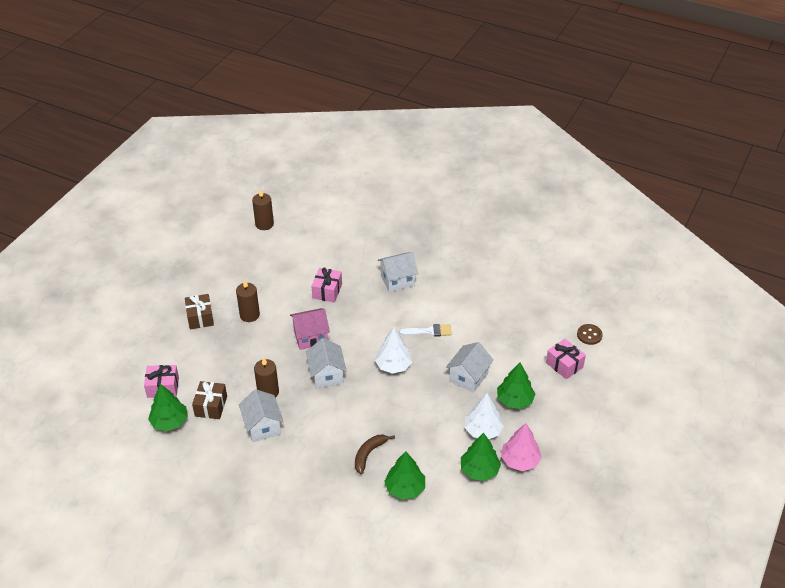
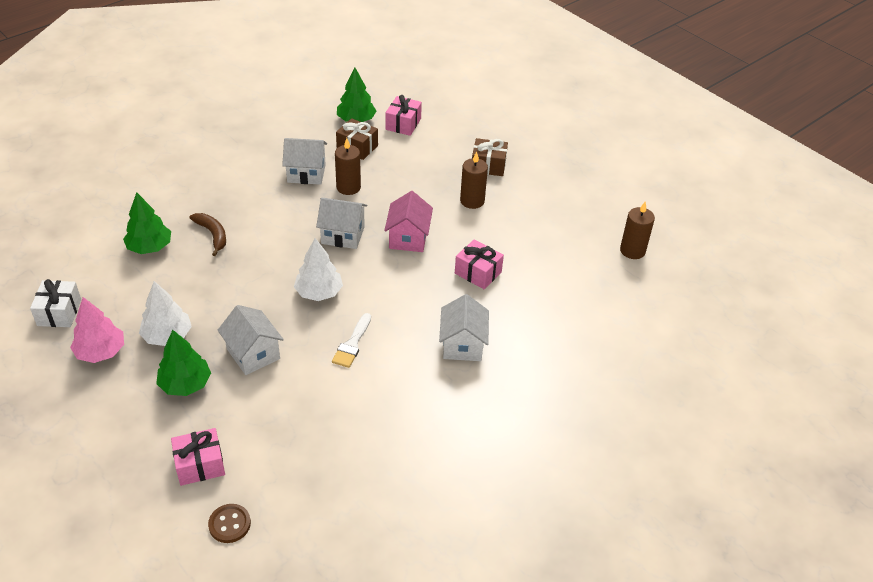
camera: 110 degrees right, 0 degrees up
(479, 470) = (120, 312): green tree -> none
(503, 508) = (59, 312): none -> white gift

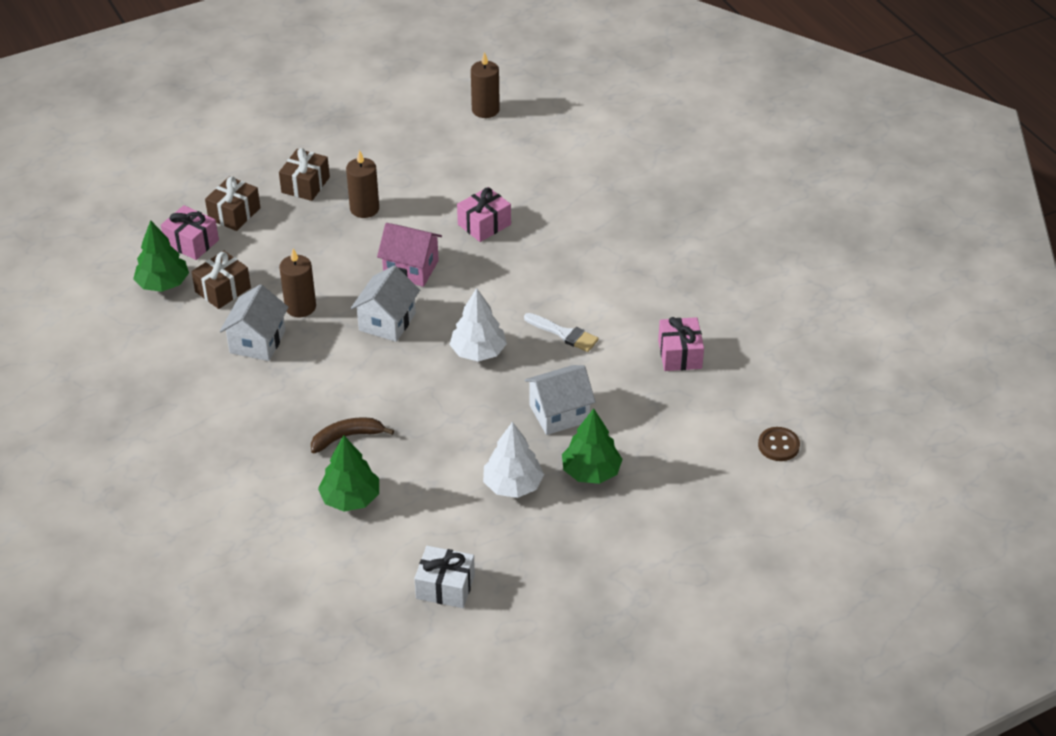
camera: 75 degrees left, 0 degrees up
(101, 352) = (523, 545): pink tree -> none
(200, 465) = (703, 464): pink gift -> pink gift (680, 354)
(441, 137) = (234, 214): none -> brown gift
(462, 344) = (586, 253): white house -> none

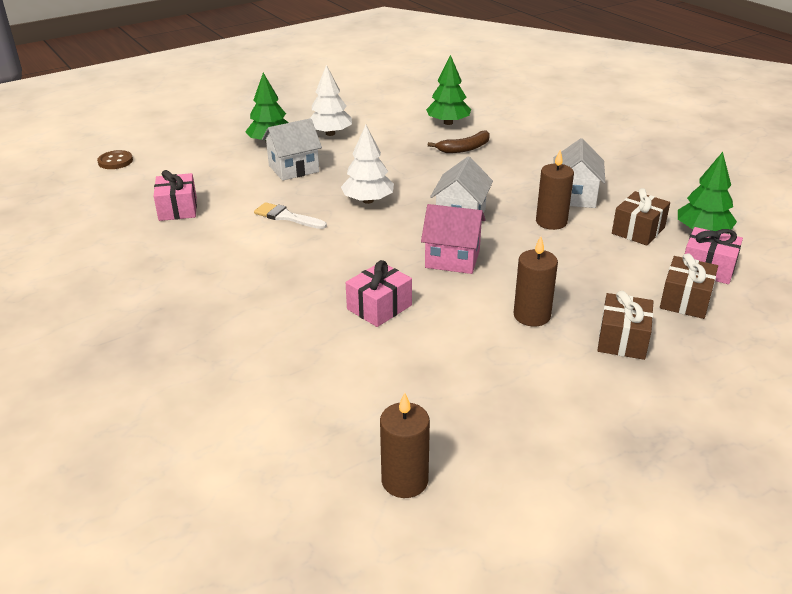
camera: 175 degrees right, 10 degrees down
(445, 587) = (371, 95): white gift -> none

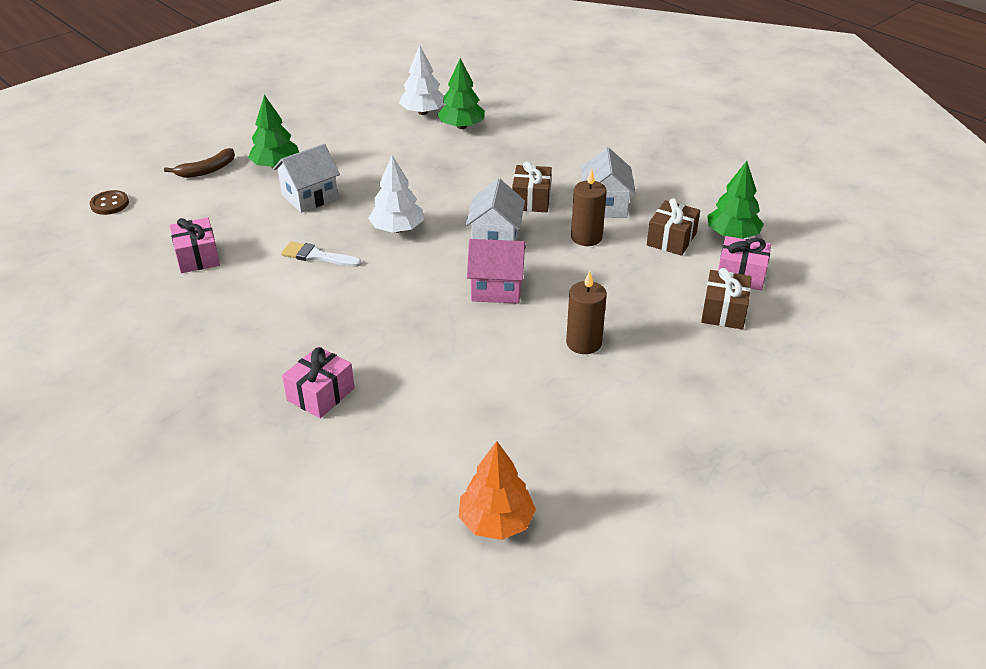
camera: 10 degrees left, 5 degrees up
(330, 133) = (338, 150): white tree -> white tree (423, 112)
(379, 307) = (435, 349): pink gift -> pink gift (320, 394)
(404, 480) = (496, 522): brown candle -> orange tree
(464, 148) = (484, 157): brown banana -> brown banana (207, 170)
(622, 339) = (671, 359): brown gift -> brown gift (531, 200)

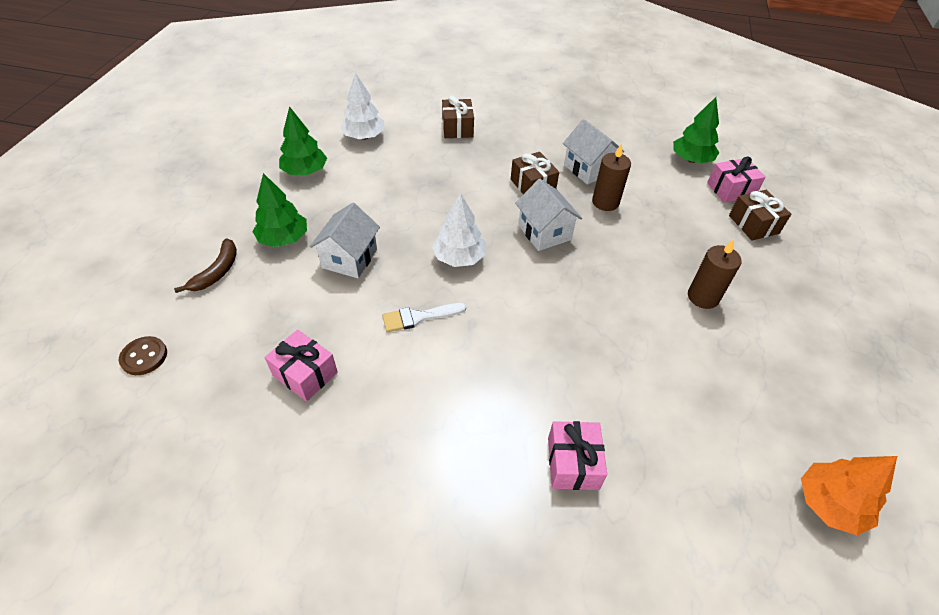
camera: 35 degrees left, 10 degrees up
(461, 126) = (409, 139): green tree -> green tree (305, 171)
(496, 288) = (593, 278): pink house -> none
(671, 239) = (660, 179): brown gift -> brown gift (457, 128)

